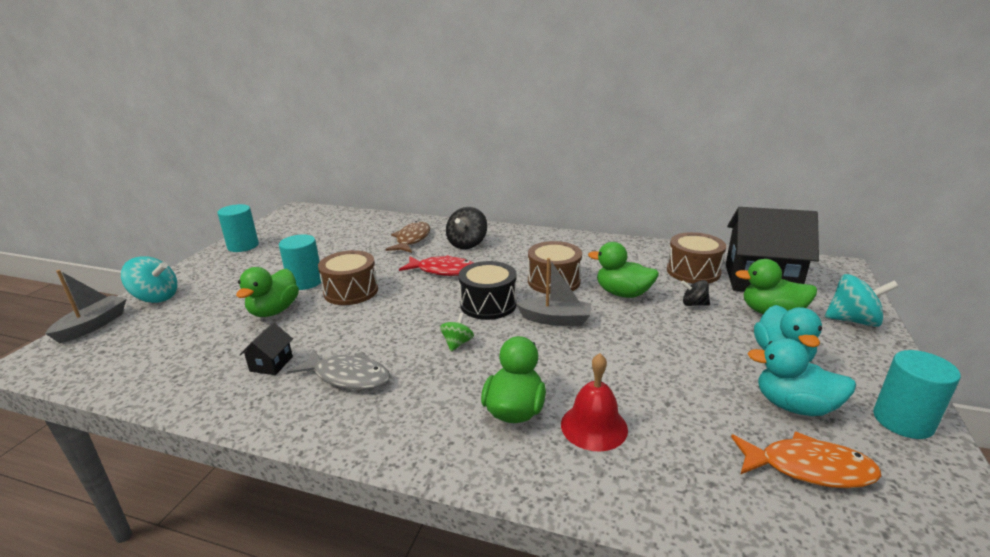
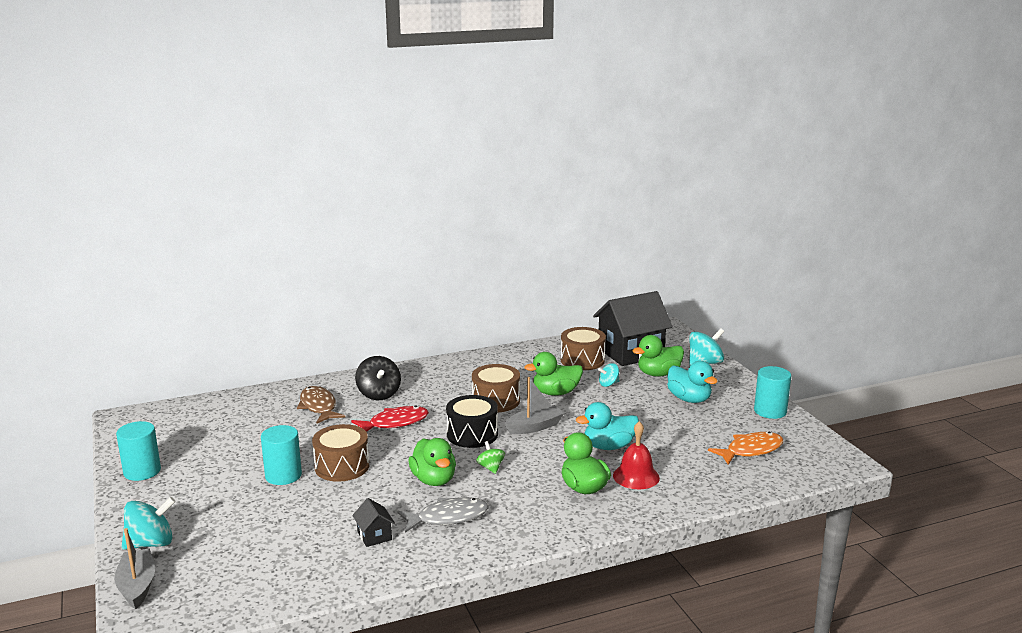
camera: 40 degrees left, 5 degrees down
(274, 311) = (300, 505): green duck -> green duck (434, 480)
(694, 304) = (608, 384): black spinning top -> turquoise spinning top
(794, 406) = (719, 424): turquoise duck -> turquoise duck (609, 446)

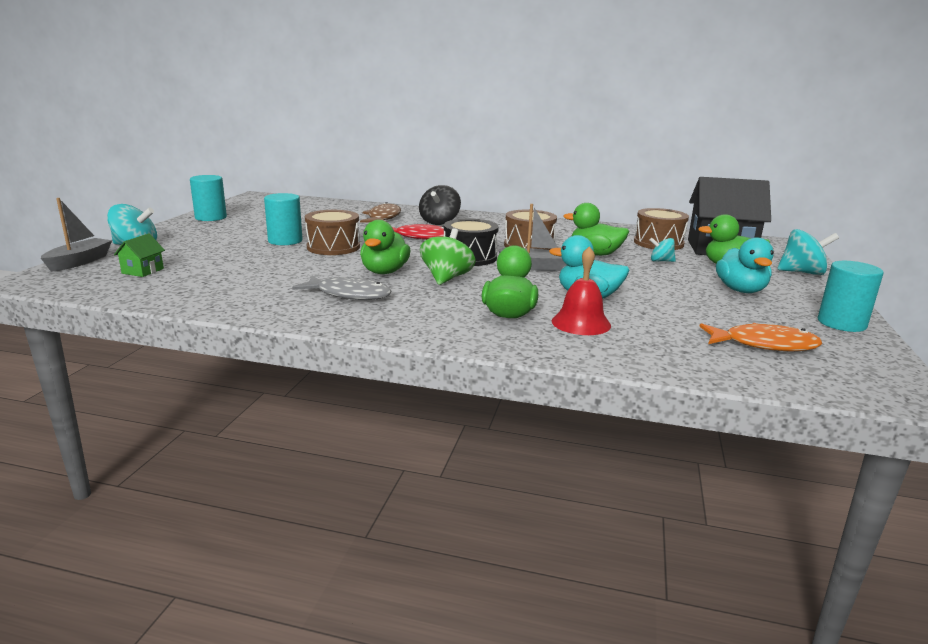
camera: 35 degrees right, 0 degrees up
(226, 569) = (143, 271): none -> green house
(374, 536) = (272, 286): black house -> none
(490, 468) = (446, 278): green spinning top -> green spinning top, size x1.74

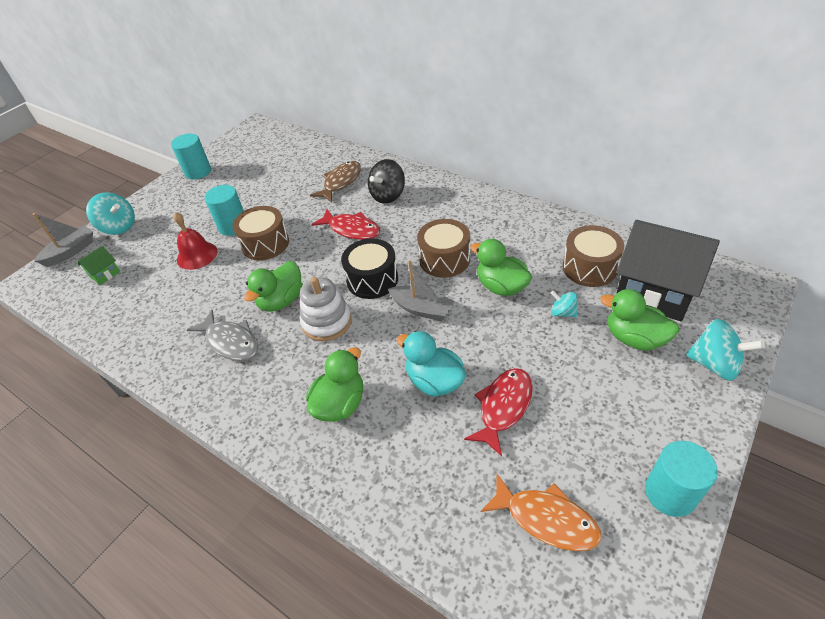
camera: 25 degrees right, 25 degrees up
(446, 278) = (327, 322): green spinning top -> white stacking toy
(581, 323) = (394, 434): red bell -> red bell (197, 255)
(664, 302) = (503, 407): none -> red fish
(741, 290) = (606, 395): turquoise duck -> none

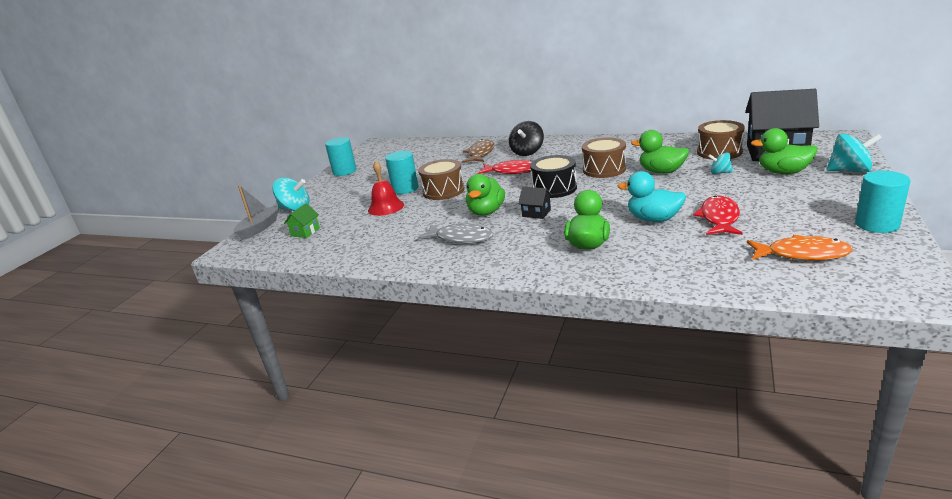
camera: 15 degrees left, 20 degrees down
(327, 322) = (536, 213): white stacking toy -> black house
(422, 309) = (609, 192): grey boat -> none

